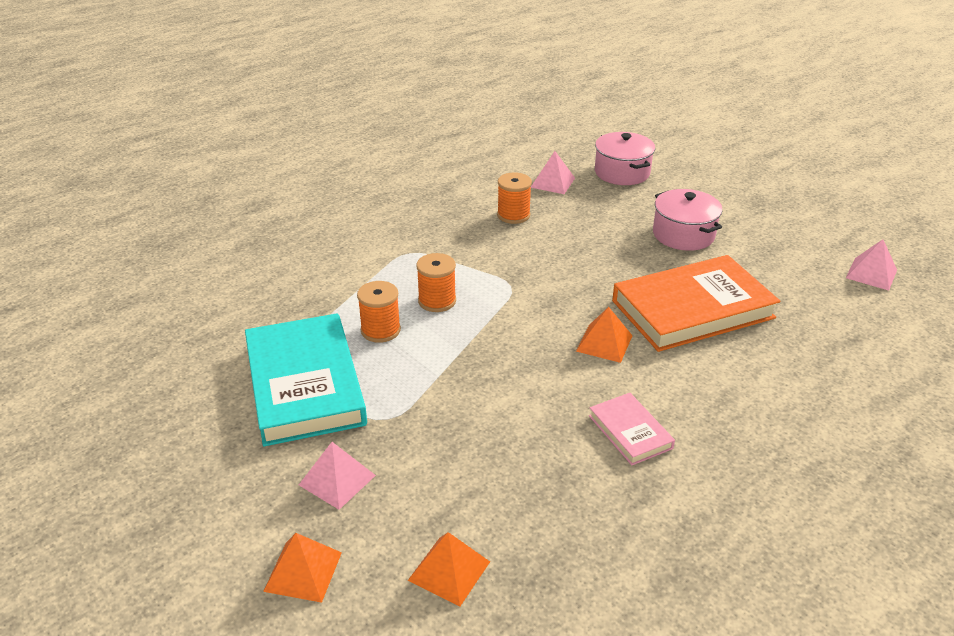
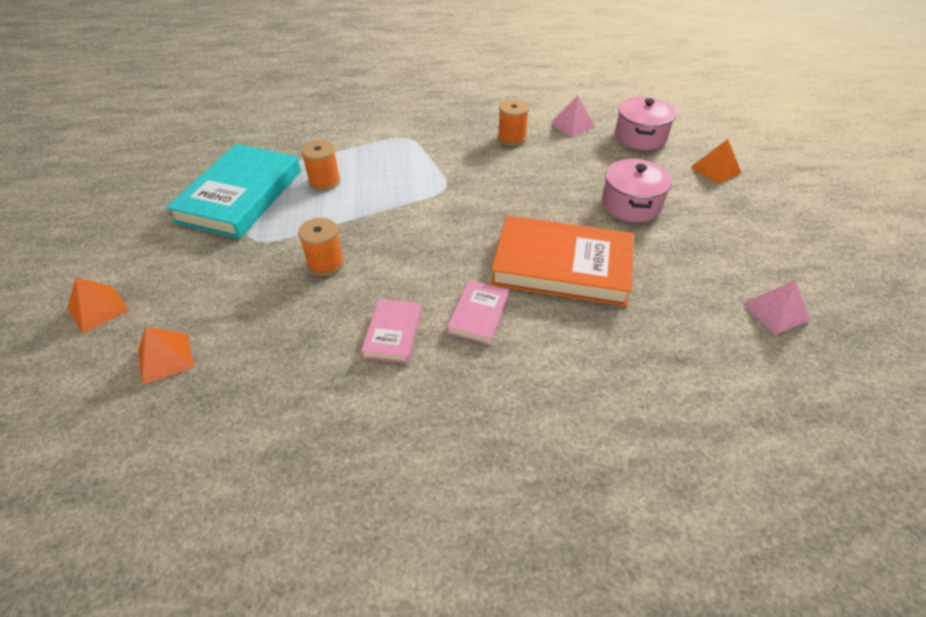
camera: 35 degrees right, 10 degrees up
(337, 480) = (182, 264): pink pyramid -> none
(437, 301) = (383, 177): orange spool -> orange spool (325, 263)
(604, 343) = (459, 259): orange pyramid -> orange pyramid (715, 169)
(678, 380) = (478, 315): none -> pink book

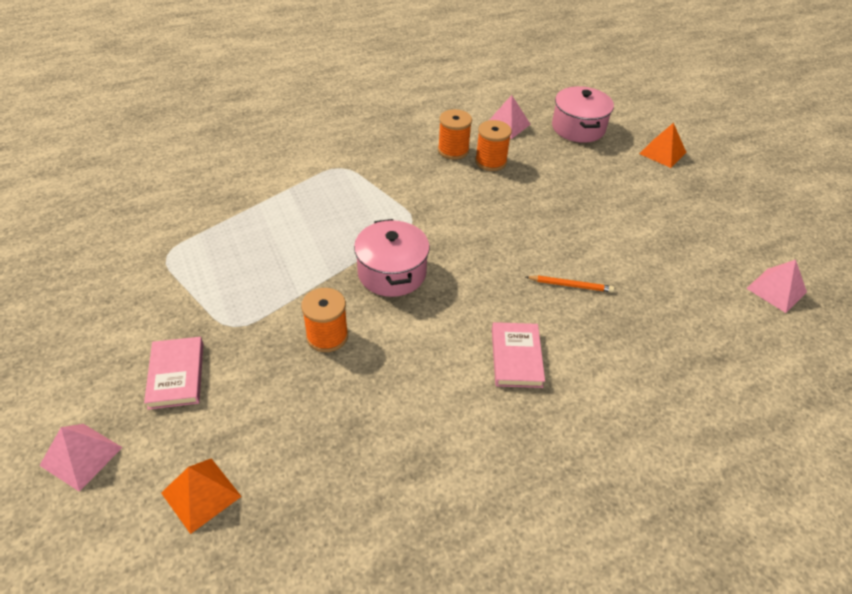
camera: 20 degrees left, 0 degrees up
(98, 309) = (81, 456): orange pyramid -> pink pyramid
(240, 196) = (183, 274): turquoise book -> none
(324, 181) = (274, 238): orange spool -> orange spool (490, 161)
(393, 333) = (441, 399): pink book -> pink book (176, 375)
(562, 266) = (570, 285): orange book -> orange pencil
(631, 204) = (603, 204): pink pot -> pink pot (392, 272)

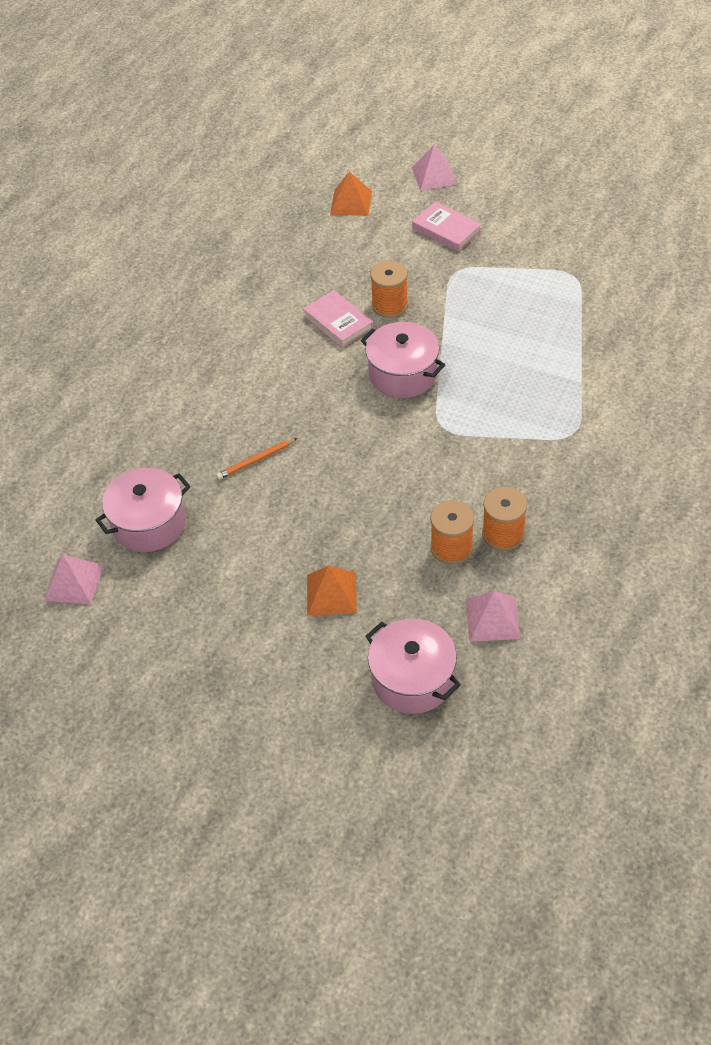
camera: 145 degrees right, 5 degrees up
(516, 357) = (249, 377): pink book -> pink book (338, 322)
(662, 152) = (286, 709): orange pyramid -> orange pyramid (331, 594)
(691, 294) = (149, 523): none -> pink pot

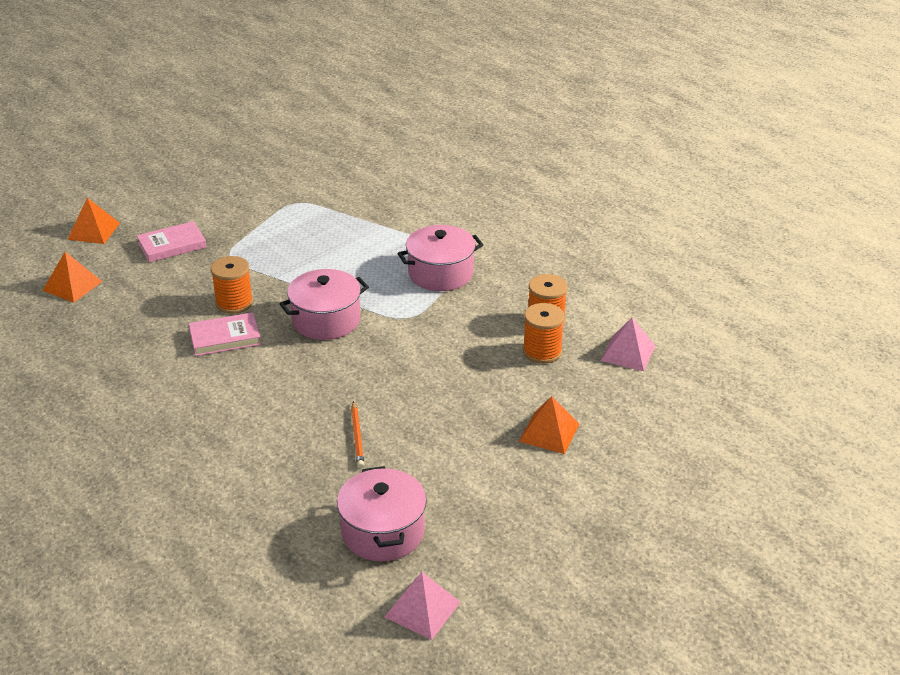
camera: 70 degrees left, 15 degrees down
(412, 679) = (665, 412): pink pot -> pink pot (440, 273)
(434, 175) = (93, 231): pink pyramid -> orange pyramid

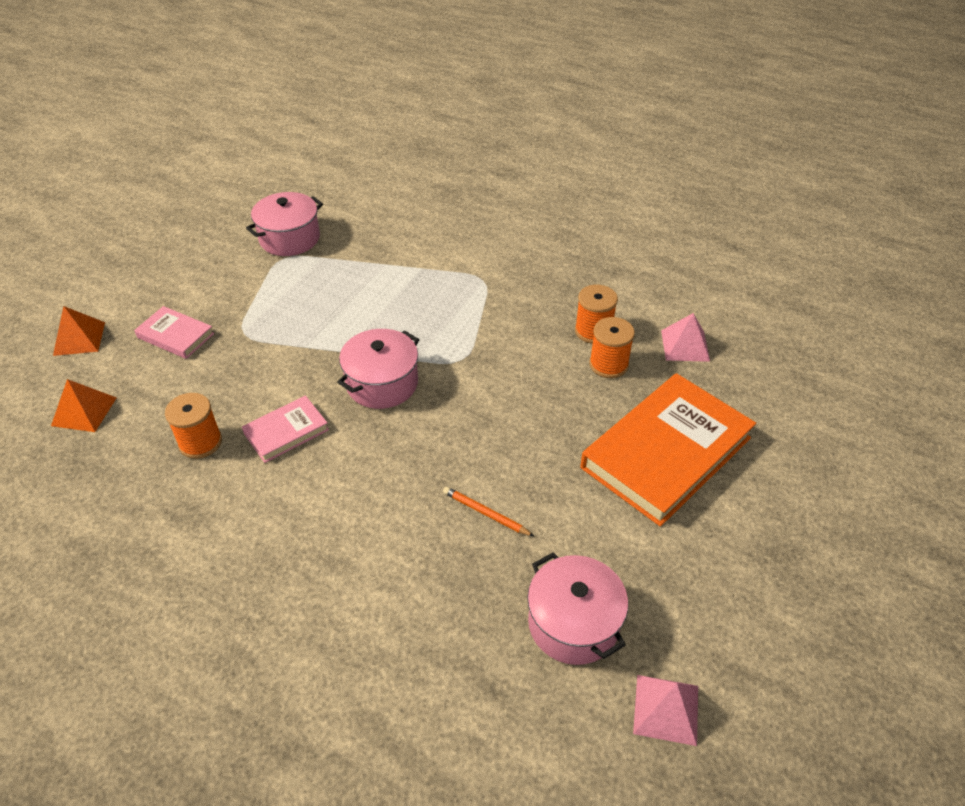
camera: 20 degrees left, 10 degrees up
(172, 245) = (175, 335): pink book -> pink book turned 75 degrees clockwise
(234, 303) = (276, 387): orange spool -> orange spool (200, 442)
(357, 437) = (485, 513): orange pencil -> orange pencil turned 150 degrees clockwise
(440, 273) = (467, 303): pink pot -> pink pot (289, 238)
(549, 432) = (666, 453): orange pyramid -> orange book

